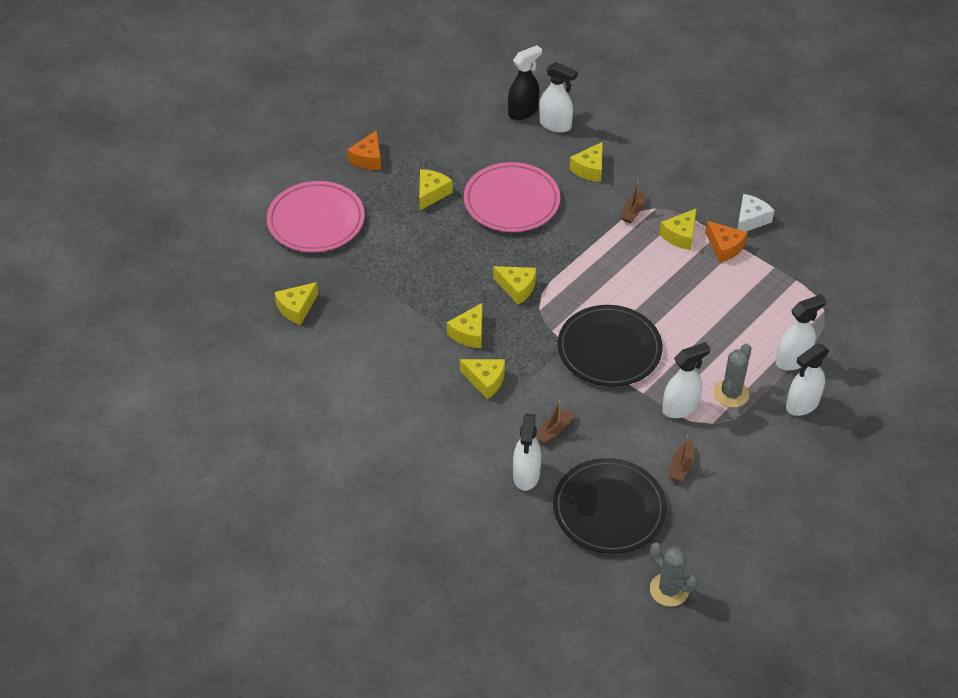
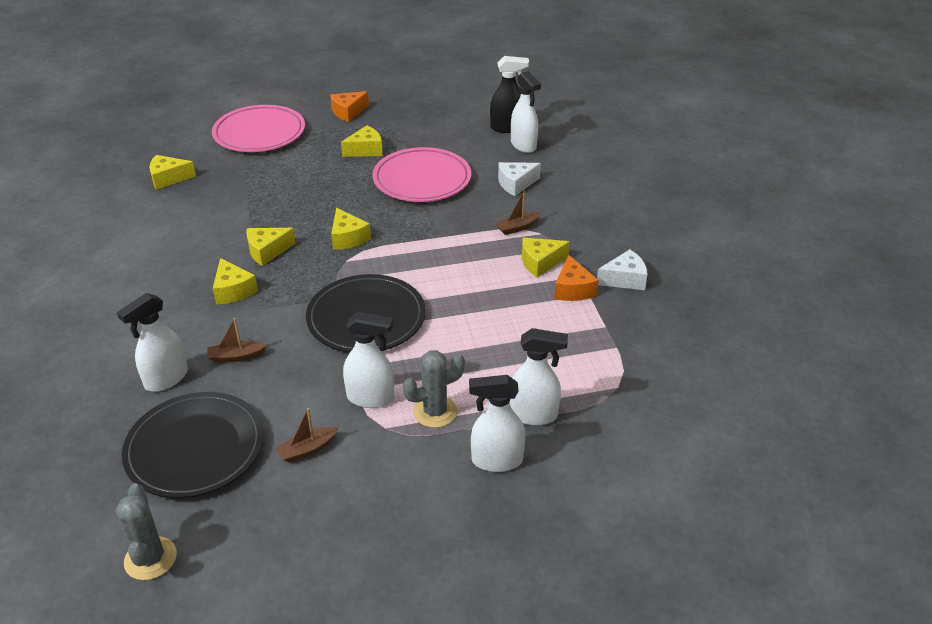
camera: 35 degrees right, 10 degrees down
(589, 169) = (515, 184): yellow cheese -> white cheese

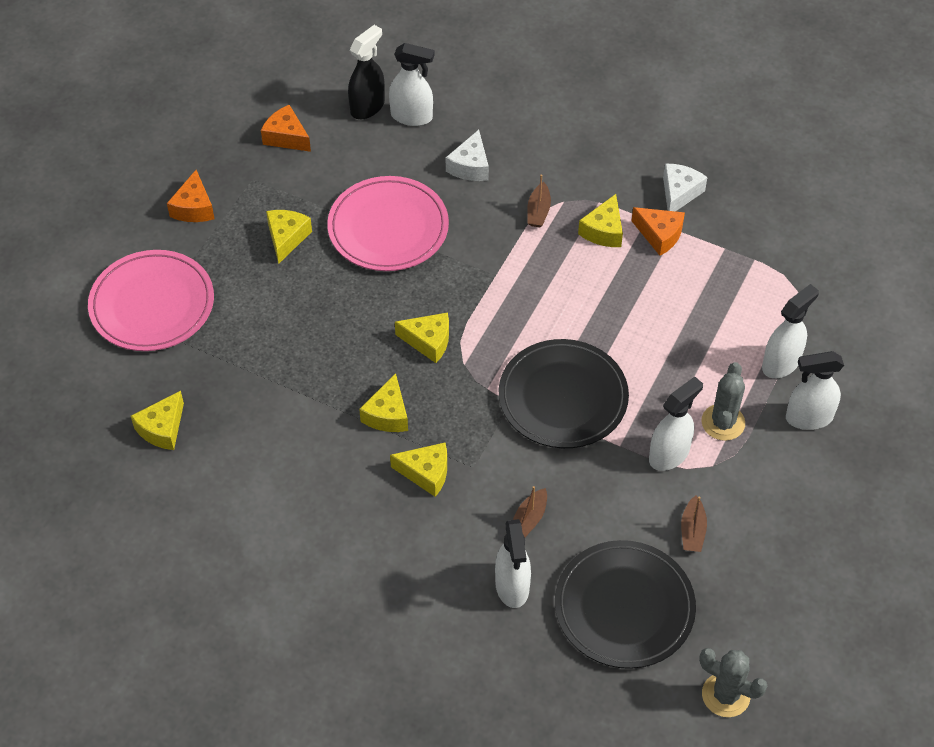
camera: 50 degrees left, 15 degrees up
(443, 114) = (286, 137): none -> orange cheese
(496, 460) = (808, 418): white spray bottle -> white spray bottle turned 45 degrees clockwise

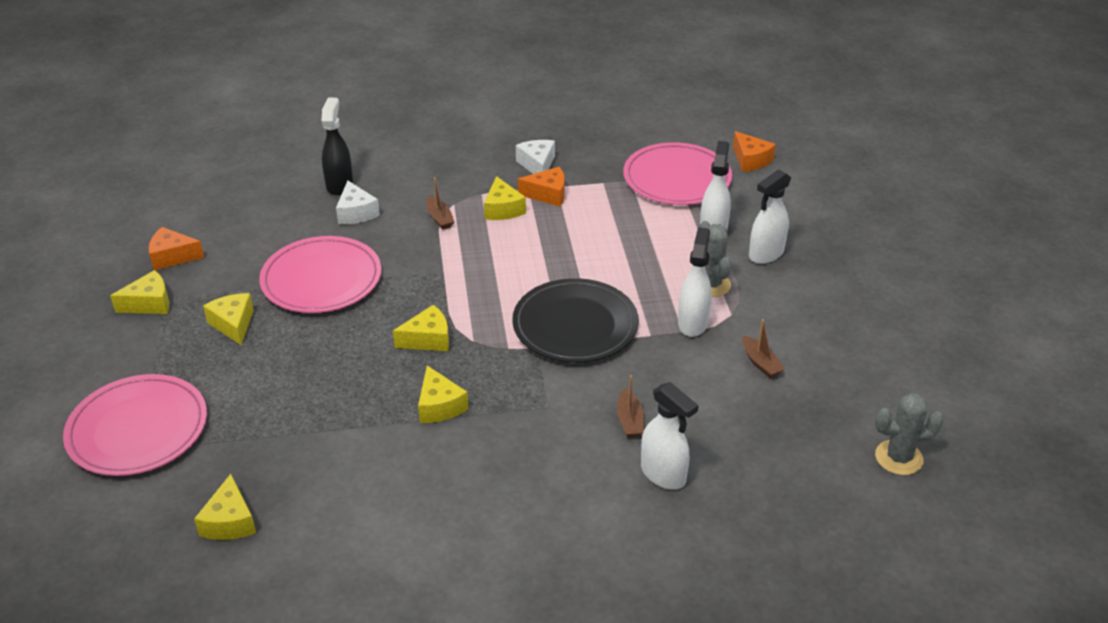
camera: 35 degrees left, 15 degrees down
(194, 208) = (122, 340): orange cheese -> orange cheese (750, 160)
(368, 107) = (231, 209): black spray bottle -> black spray bottle (339, 184)
(412, 116) = (276, 201): white spray bottle -> none
(426, 473) = (513, 431): yellow cheese -> yellow cheese (149, 303)
(624, 607) = (764, 440): black plate -> none
(802, 281) = (677, 179): none -> pink plate

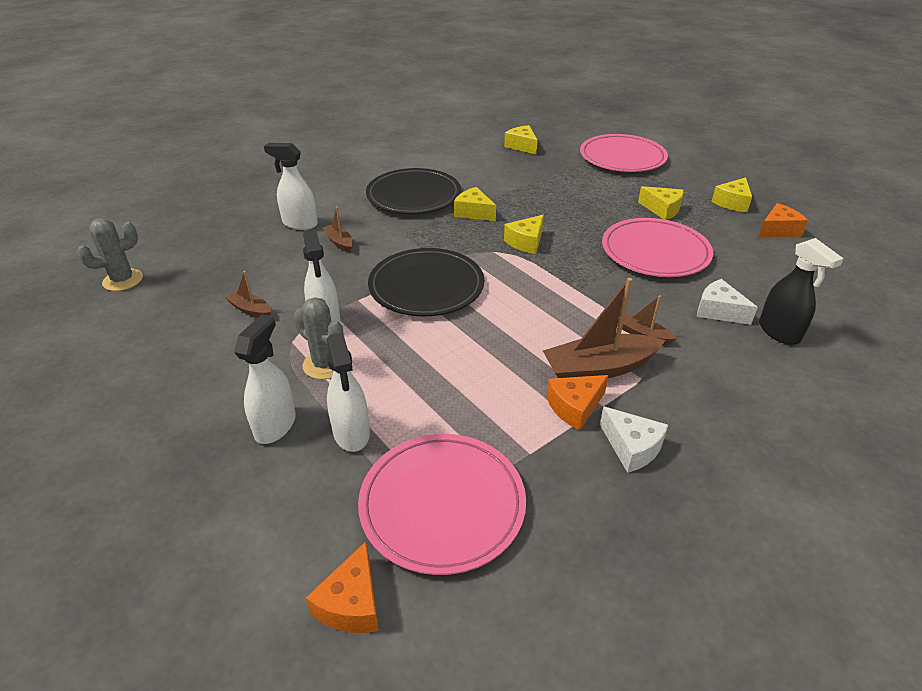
camera: 150 degrees right, 0 degrees up
(485, 469) = (413, 196): none -> black plate
(502, 209) = (599, 368): yellow cheese -> brown boat
(750, 160) = (351, 603): orange cheese -> orange cheese turned 105 degrees counterclockwise

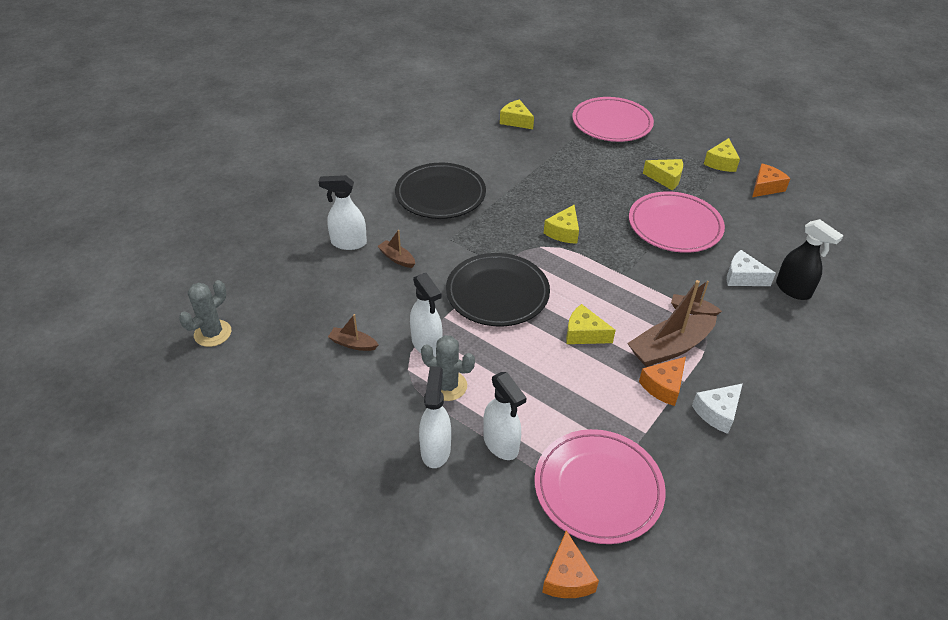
camera: 15 degrees left, 5 degrees up
(473, 212) = (504, 206): yellow cheese -> yellow cheese (584, 334)
(632, 448) = (717, 412): white cheese -> white cheese turned 105 degrees clockwise

